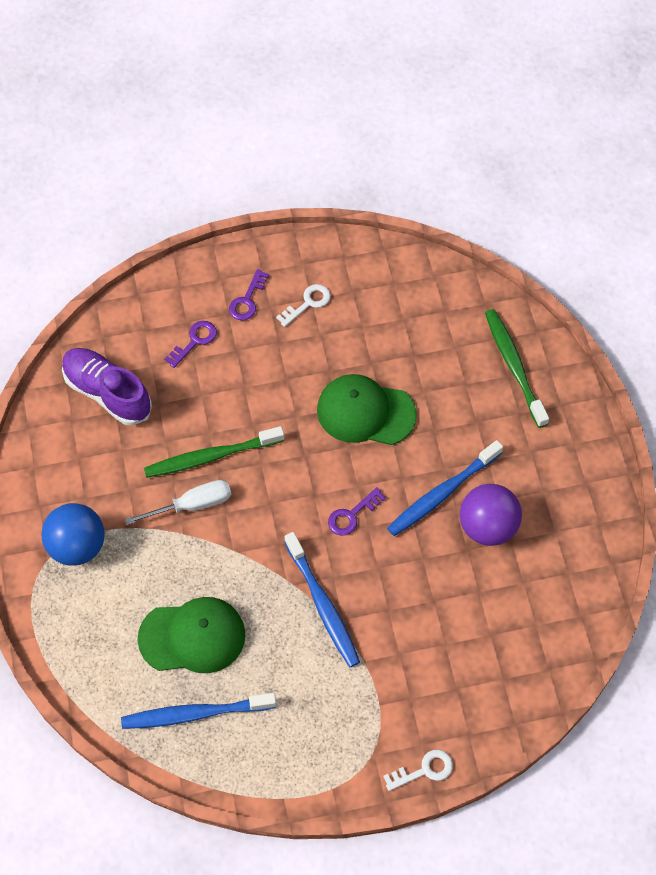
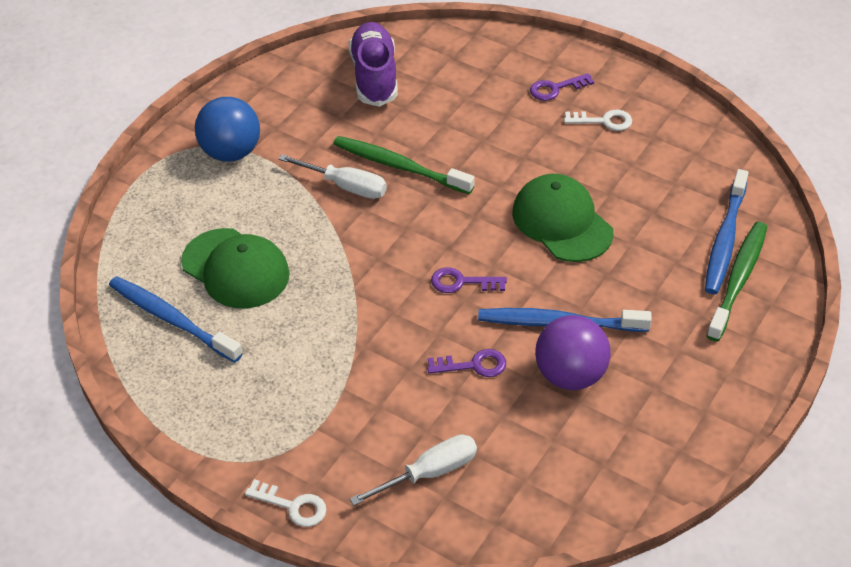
camera: 45 degrees right, 15 degrees down
(194, 341) = (481, 88): purple key -> purple key (473, 365)
(323, 605) = (360, 324): blue toothbrush -> blue toothbrush (725, 239)
(478, 671) = (429, 473): none -> white screwdriver

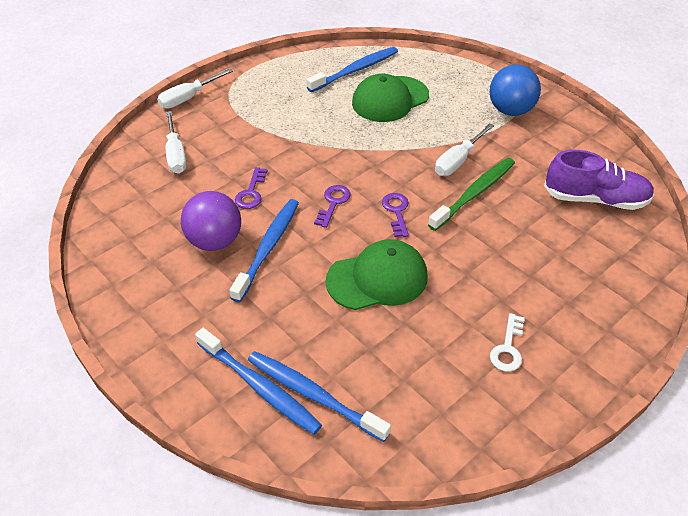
camera: 105 degrees right, 0 degrees up
(293, 506) = (188, 98): white key -> white screwdriver
(556, 89) = (564, 323): purple key -> purple key (396, 212)
(738, 280) = (259, 387): green toothbrush -> blue toothbrush

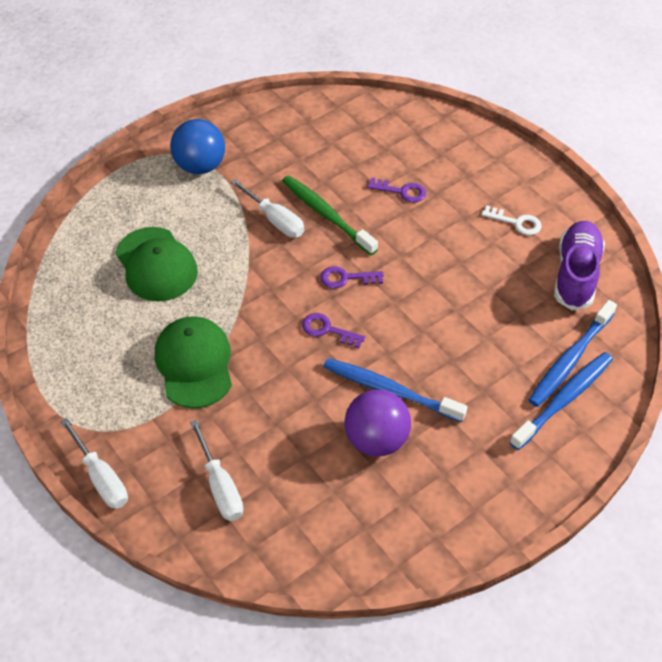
camera: 85 degrees left, 5 degrees up
(176, 155) = (220, 486): white screwdriver -> white screwdriver turned 75 degrees clockwise
(251, 192) = (301, 405): purple key -> purple key (401, 191)
(355, 70) = (88, 292): blue toothbrush -> none
(377, 279) = (436, 302): green cap -> green cap (194, 364)
(595, 199) = (344, 132): purple shoe -> purple shoe (576, 274)

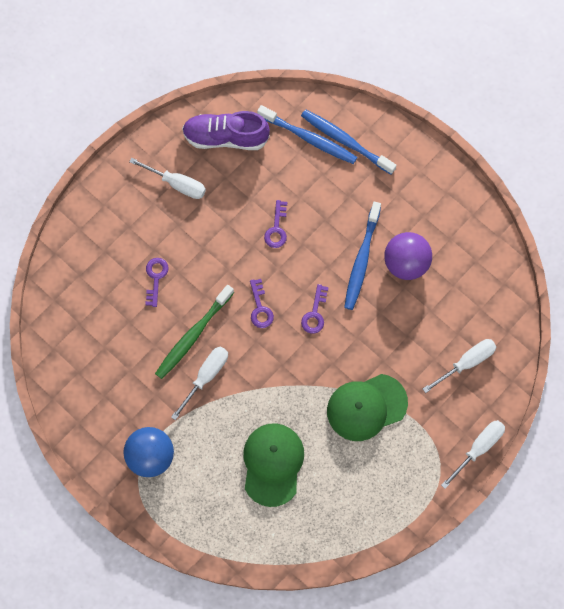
camera: 100 degrees left, 20 degrees up
(156, 264) = (272, 464): green cap -> green cap turned 45 degrees counterclockwise
(446, 308) = (276, 228): none -> purple key
(516, 222) = (177, 184): white key -> white screwdriver

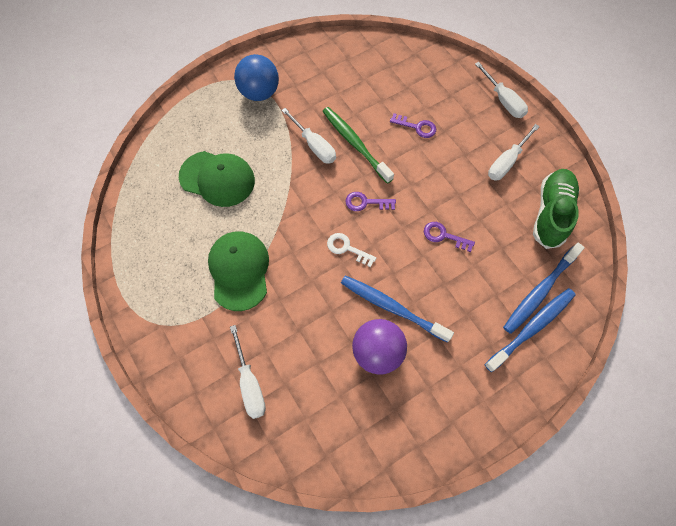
camera: 105 degrees right, 5 degrees down
(225, 137) = (551, 213): purple shoe -> green shoe
(315, 313) = (347, 248): purple key -> white key
(478, 448) = (157, 367): white screwdriver -> white screwdriver (503, 100)

